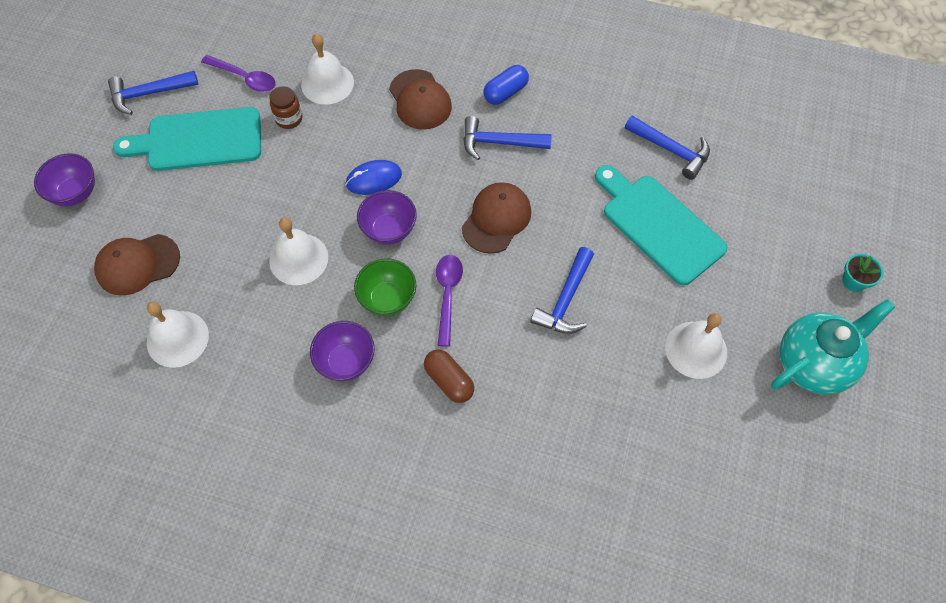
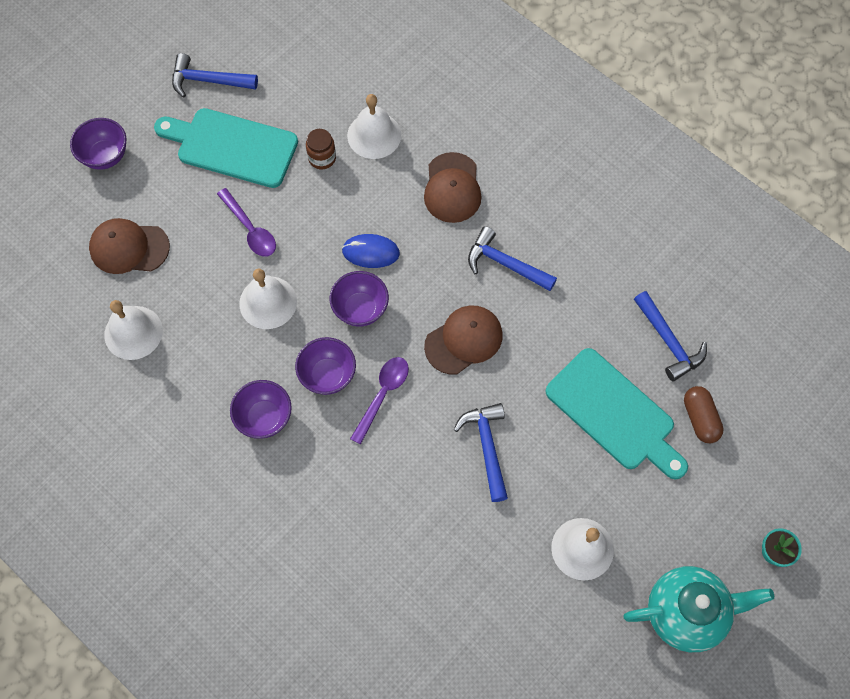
camera: 25 degrees right, 5 degrees up
(245, 78) = (301, 99): purple spoon -> purple spoon (250, 229)
(388, 299) = (328, 375): green bowl -> purple bowl
(449, 381) = (344, 476): brown capsule -> brown capsule (700, 418)
(505, 92) = (538, 214): blue capsule -> none
(565, 300) = (487, 447): blue hammer -> blue hammer turned 120 degrees clockwise
(659, 225) = (614, 413): turquoise cutting board -> turquoise cutting board turned 150 degrees clockwise

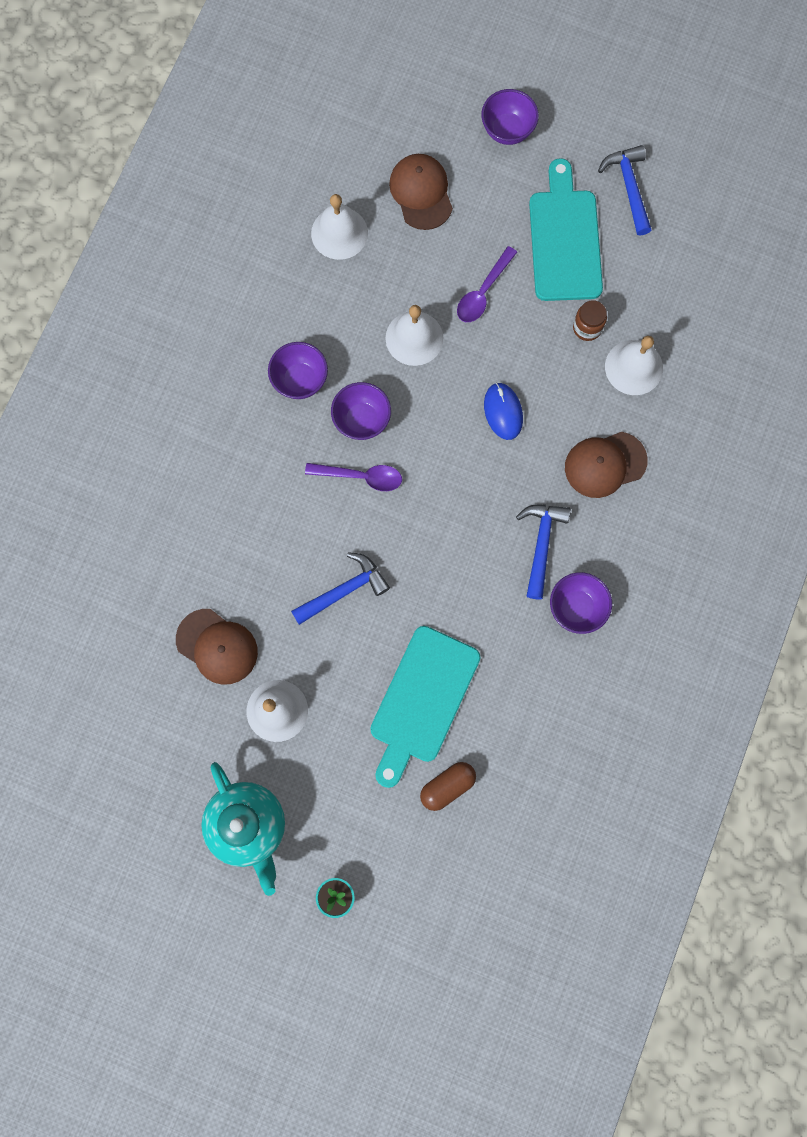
camera: 70 degrees right, 10 degrees up
(360, 309) = (439, 424): purple bowl -> purple bowl (576, 607)
(464, 340) = (444, 532): brown cap -> brown cap (217, 646)
(668, 341) = (518, 732): blue hammer -> none

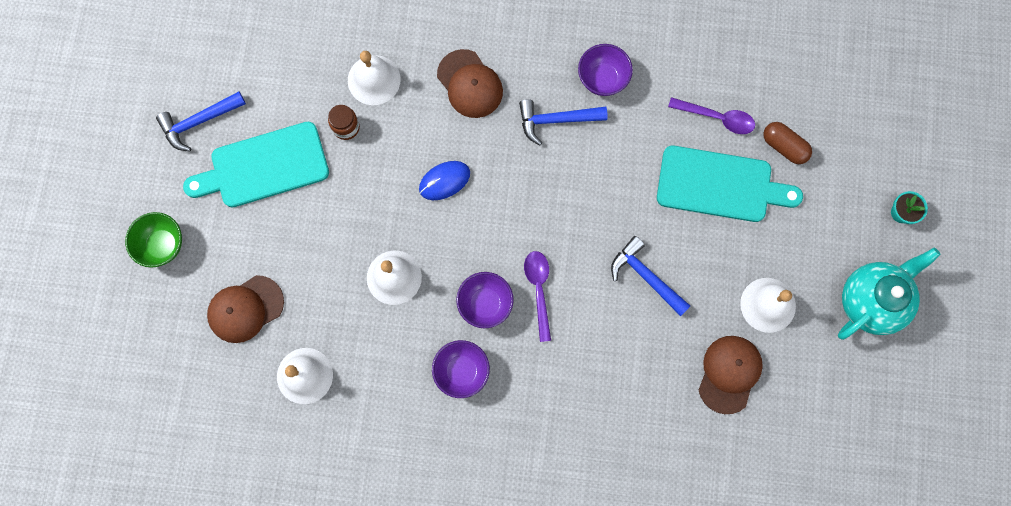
camera: 105 degrees left, 0 degrees up
(483, 292) = (333, 226): purple spoon -> purple spoon (717, 118)
(507, 130) = (163, 245): purple bowl -> green bowl

